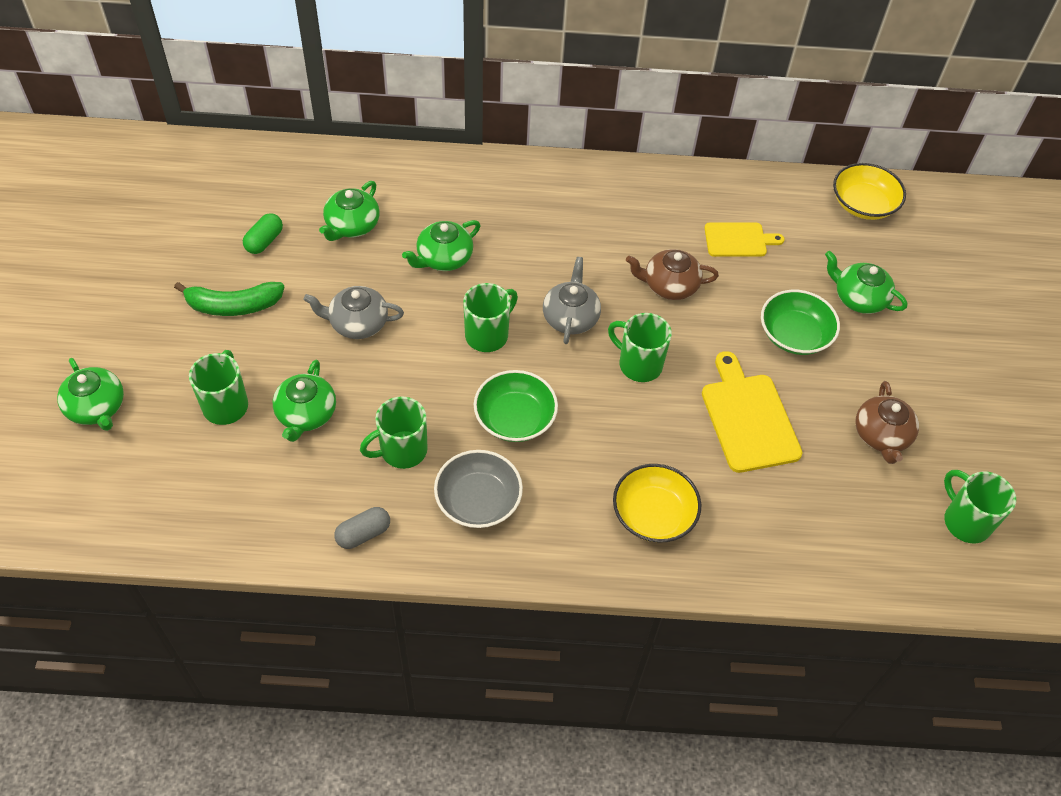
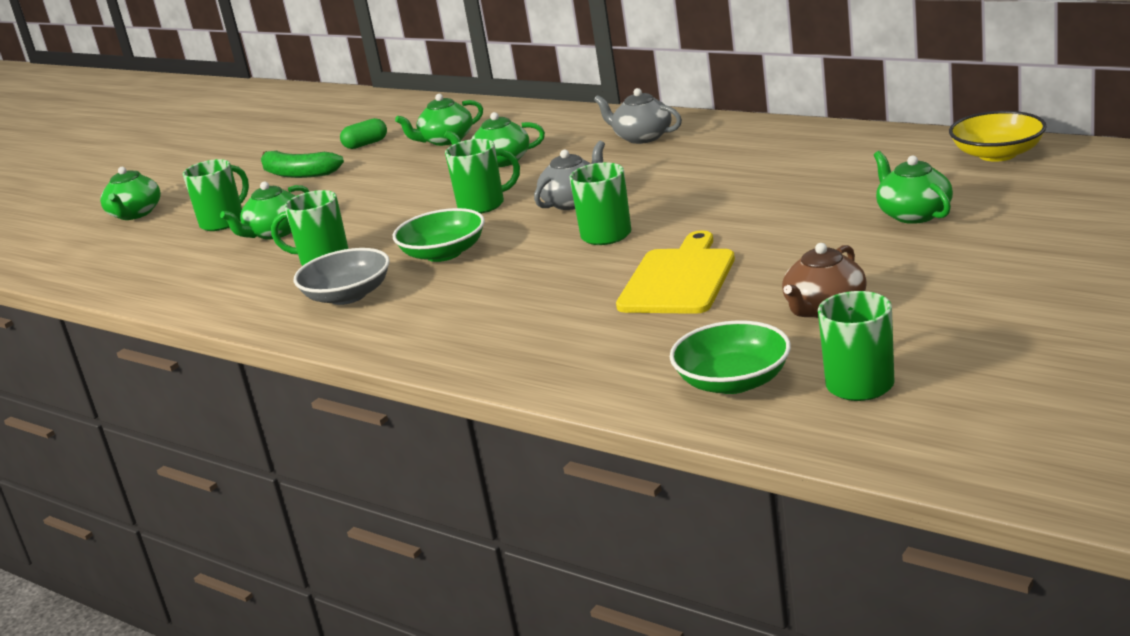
camera: 40 degrees right, 30 degrees down
(357, 323) = (381, 190): grey teapot -> grey teapot (642, 137)
(363, 534) = (230, 301): grey capsule -> none
(653, 514) = (498, 326): yellow bowl -> none
(669, 285) = (700, 190): brown teapot -> none
(738, 240) = (813, 168): yellow cutting board -> none
(794, 335) = (802, 231): green bowl -> green bowl (733, 381)

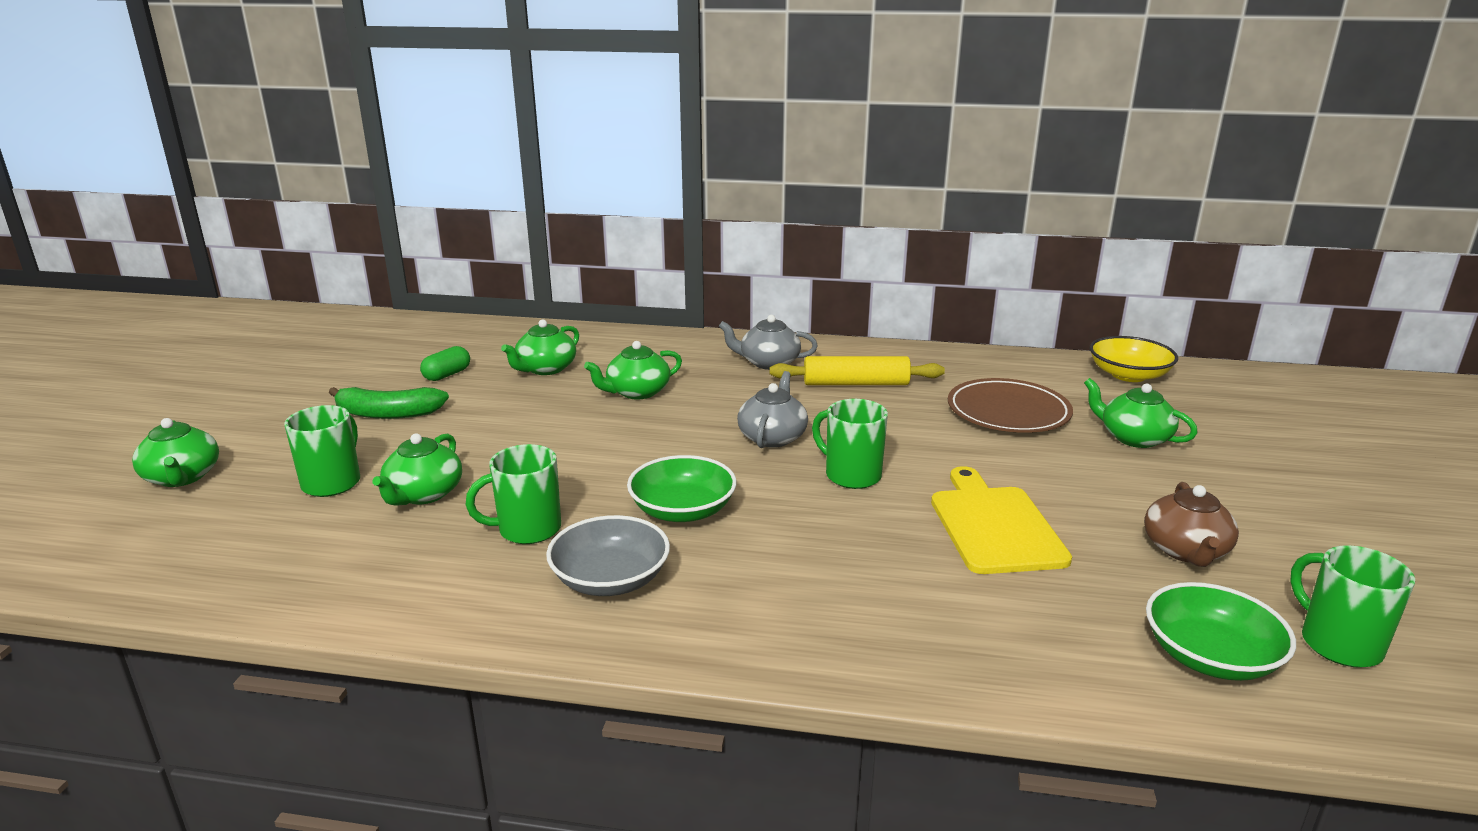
camera: 30 degrees left, 0 degrees up
(483, 205) = (669, 445): green mug -> none
(701, 157) = (856, 383): none -> yellow rolling pin
(817, 186) = (1008, 412): none -> brown plate

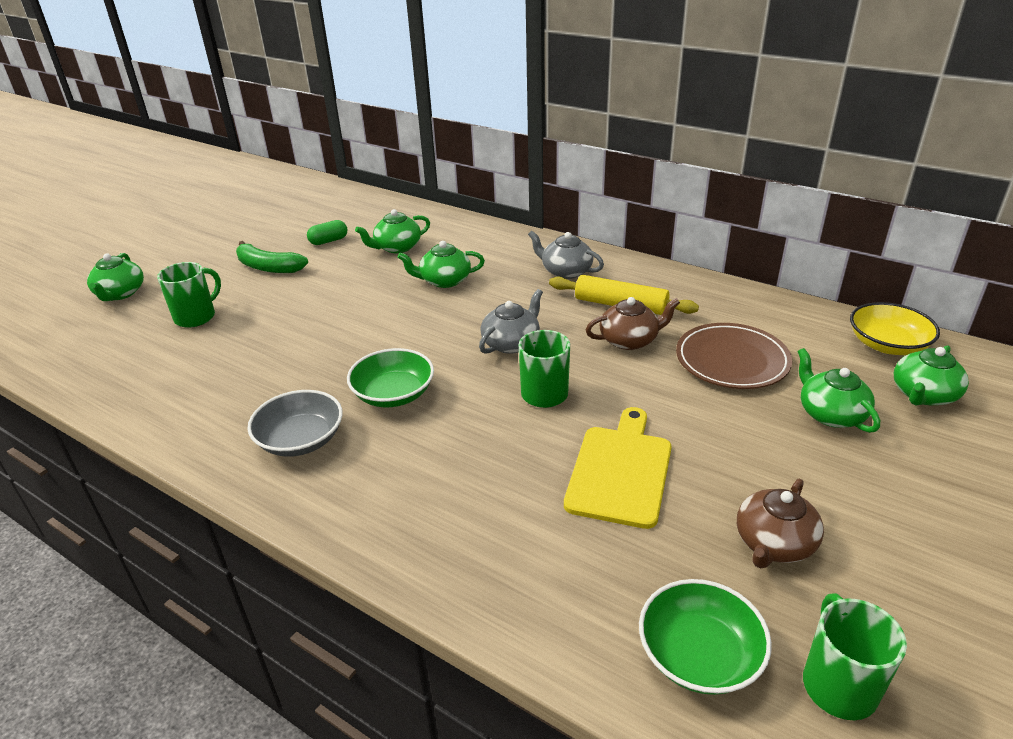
camera: 25 degrees right, 10 degrees up
(423, 494) = (241, 339): green teapot -> green teapot (923, 395)
(527, 530) = (281, 384): green mug -> none
(894, 412) = (629, 340): none -> brown teapot

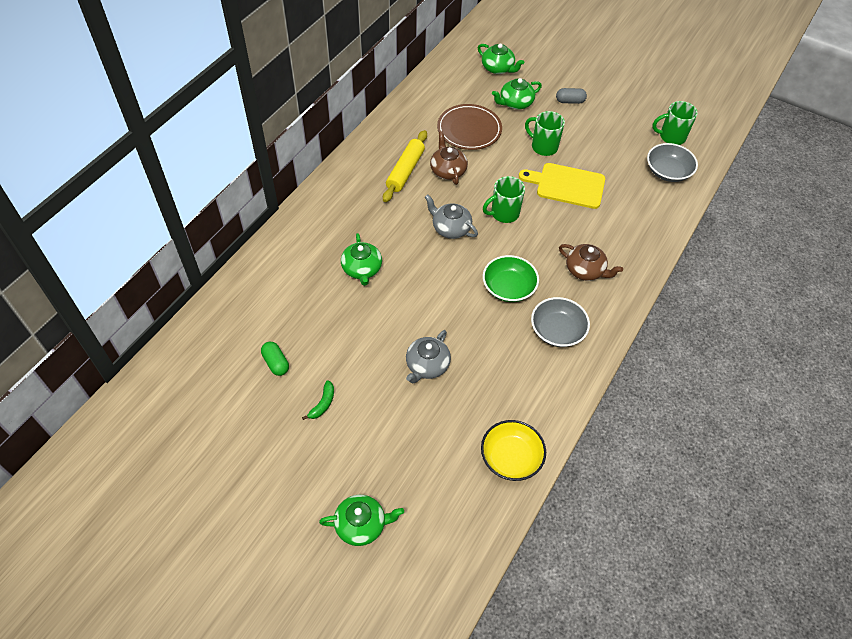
camera: 95 degrees left, 20 degrees up
(196, 317) = (408, 440): green mug -> green mug (543, 147)
(268, 267) = (323, 404): green banana -> green banana, size x0.57
(397, 247) = (298, 307): green teapot -> none
(566, 271) = (355, 196): grey teapot -> grey teapot (427, 365)
(699, 654) = (668, 171): green bowl -> grey bowl
(774, 543) = (606, 140): brown teapot -> brown teapot (585, 270)
(878, 492) = (570, 101): none -> grey capsule
(887, 345) = (453, 68): yellow bowl -> yellow bowl (511, 457)

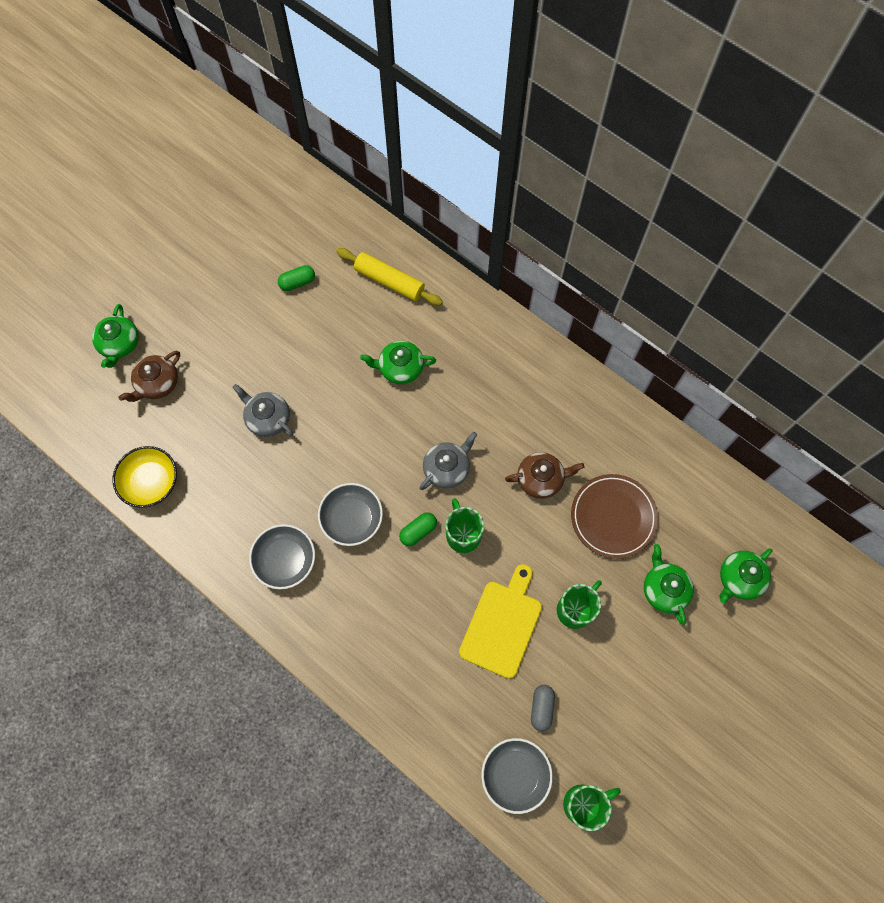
camera: 100 degrees right, 15 degrees up
(323, 404) = (245, 320): green banana -> none
(405, 171) = (544, 429): yellow rolling pin -> yellow rolling pin (389, 281)
(508, 242) = (418, 531): none -> green capsule
(508, 287) = (352, 518): green bowl -> grey bowl
(570, 101) = (665, 669): grey capsule -> grey capsule (541, 708)
(585, 270) = (363, 613): brown teapot -> brown teapot (157, 383)
(671, 137) = (584, 803): green mug -> green mug turned 60 degrees clockwise

